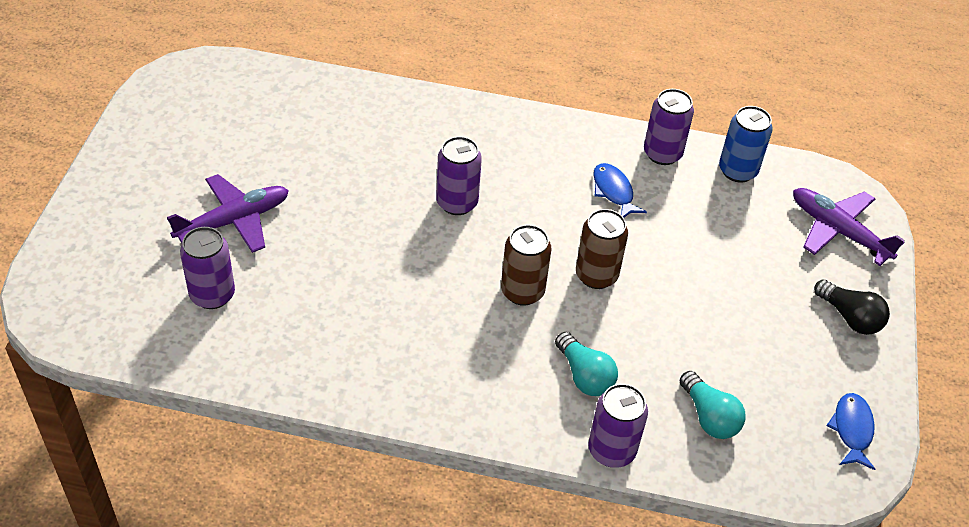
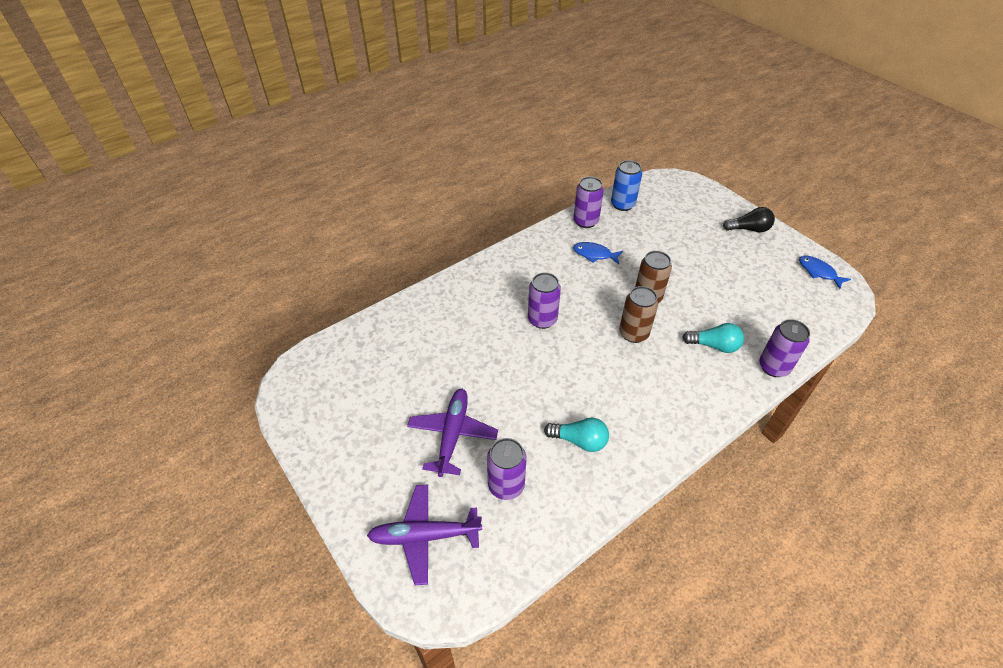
camera: 45 degrees left, 0 degrees up
(709, 417) = (776, 315): turquoise light bulb -> turquoise light bulb (579, 441)
(839, 231) = (692, 199): purple plane -> purple plane (425, 536)

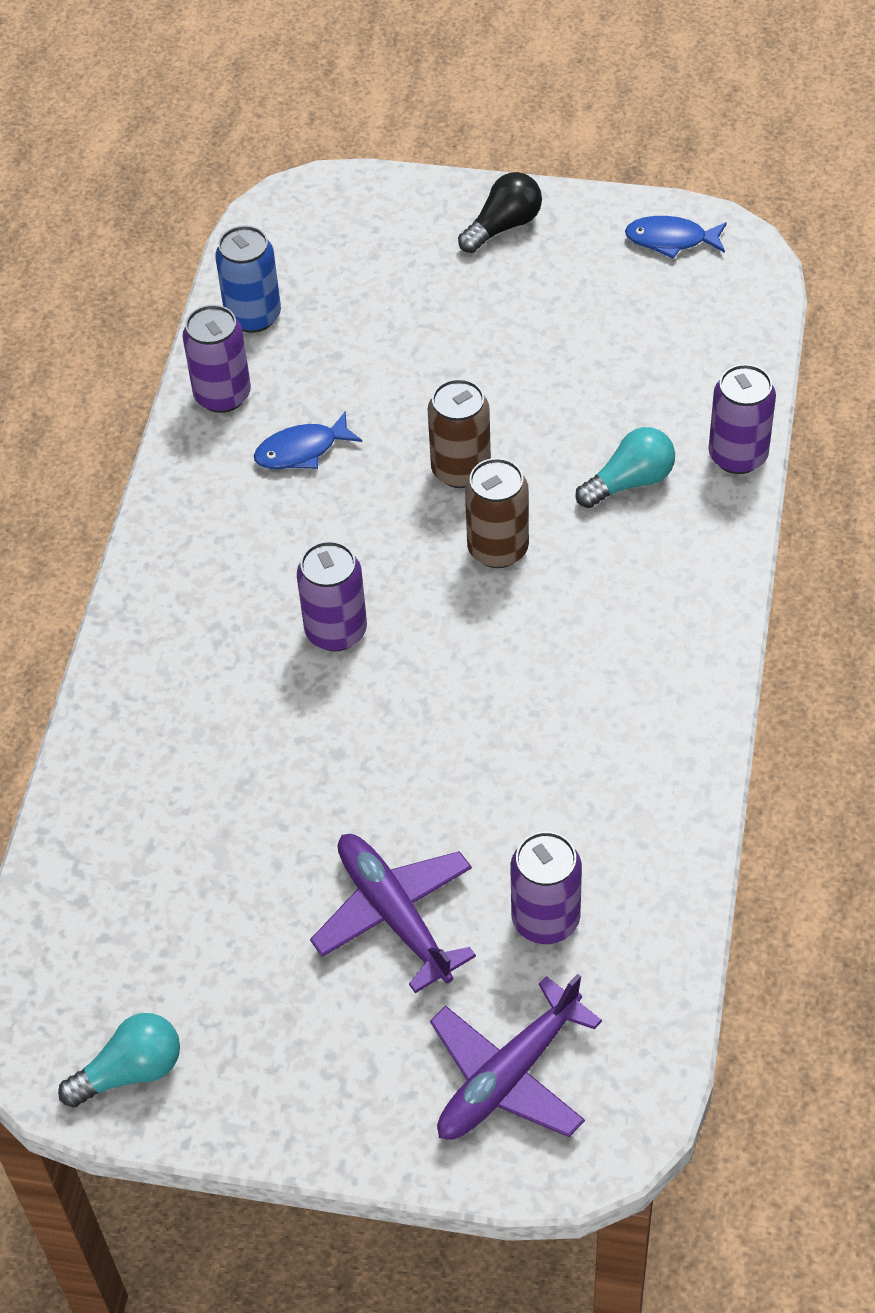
camera: 40 degrees left, 5 degrees up
(579, 441) = (581, 776): turquoise light bulb -> turquoise light bulb (130, 1071)

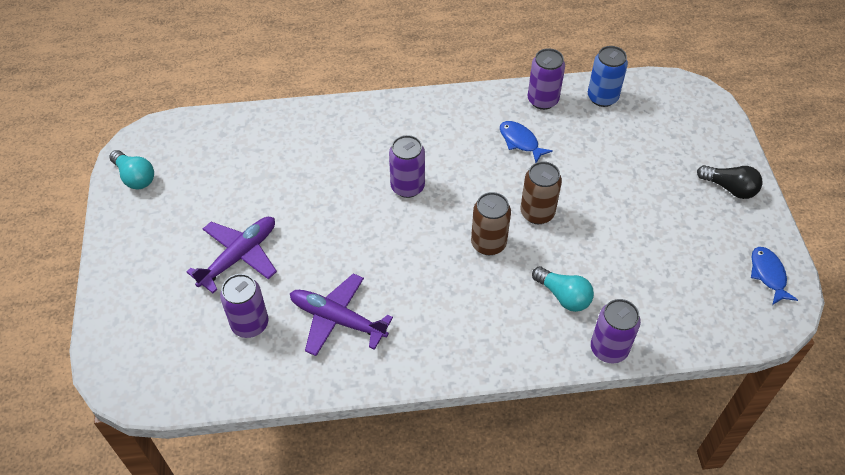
camera: 70 degrees right, 0 degrees up
(509, 1075) = (153, 330): purple plane -> purple plane (338, 319)

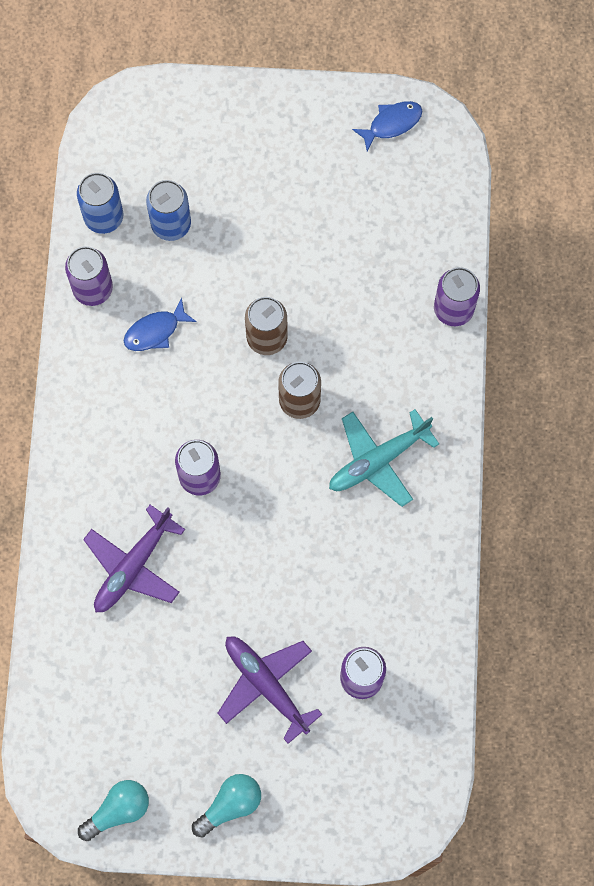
camera: 80 degrees left, 20 degrees up
(338, 319) = (371, 581): purple plane -> purple plane (134, 566)
(449, 309) = (379, 460): none -> turquoise plane
(563, 296) = (382, 337): turquoise light bulb -> turquoise light bulb (230, 805)
(612, 138) = (171, 224): none -> blue can
(729, 188) = (271, 121): black light bulb -> none
(768, 274) = (392, 124): blue fish -> blue fish turned 150 degrees clockwise

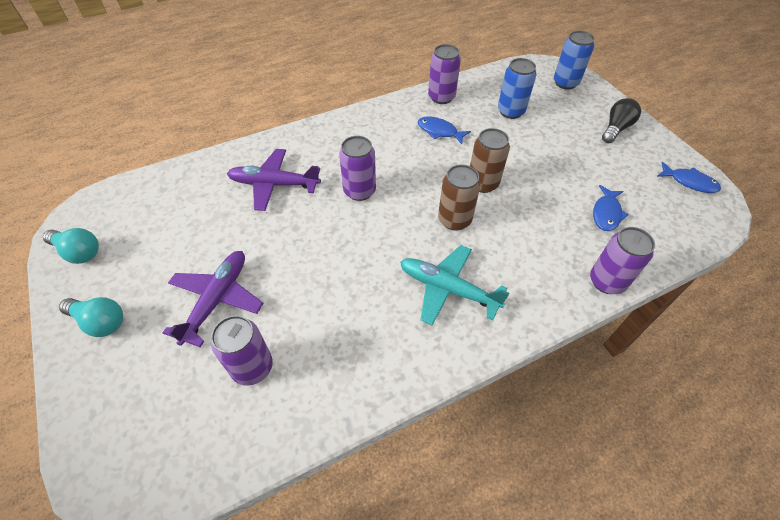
camera: 60 degrees right, 20 degrees down
(103, 217) = (487, 85): blue can -> blue can (565, 83)
(272, 128) = (616, 129): none -> black light bulb
(380, 243) = (606, 213): none -> blue fish

